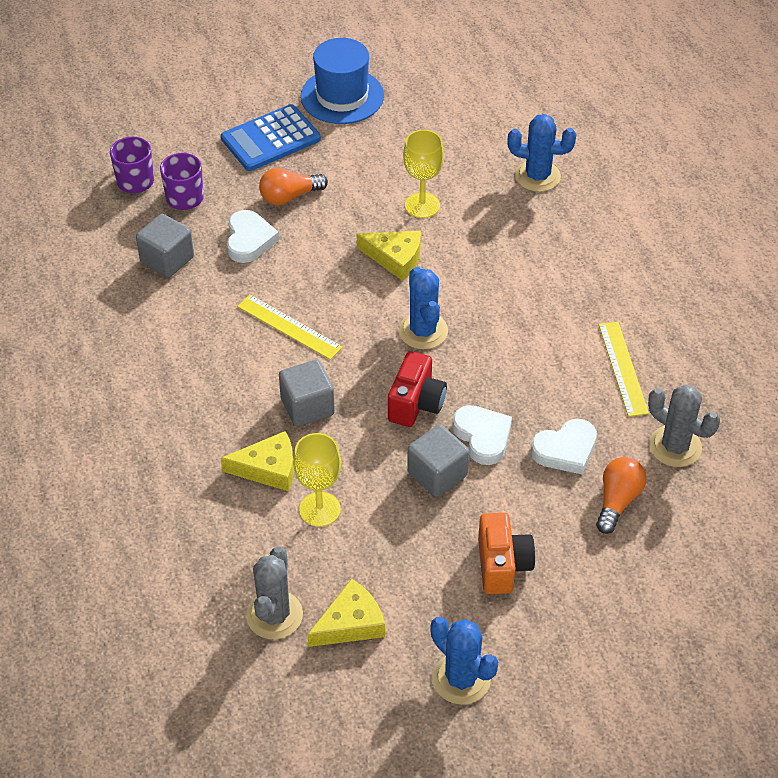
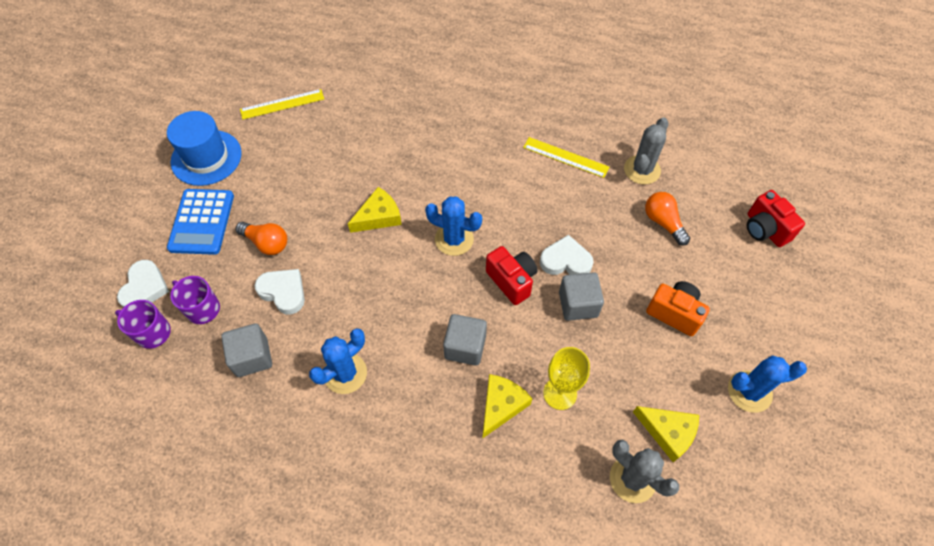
camera: 55 degrees left, 10 degrees up
(289, 196) = (266, 243): orange light bulb -> orange light bulb turned 75 degrees counterclockwise
(289, 327) = (385, 315): yellow ruler -> yellow ruler (282, 104)
(350, 623) = (668, 432): yellow cheese -> yellow cheese turned 120 degrees clockwise
(422, 205) = (347, 174): yellow goblet -> none
(537, 176) = (379, 102): blue cactus -> blue cactus (345, 373)
(565, 450) = (607, 224): white heart -> white heart (145, 288)
(675, 446) = (642, 170): grey cactus -> grey cactus turned 45 degrees counterclockwise
(703, 606) = (765, 229): none -> red camera

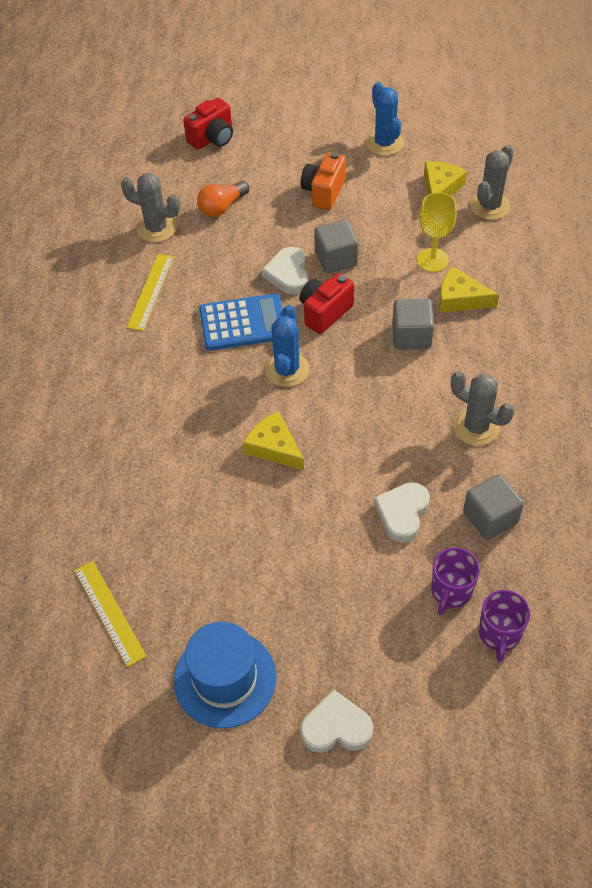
camera: 100 degrees left, 5 degrees down
(145, 288) = (445, 669): white heart -> white heart (336, 727)
(202, 222) = (331, 641): blue calculator -> blue calculator (243, 323)
(266, 243) = (342, 553): orange light bulb -> none
(345, 373) = (476, 427): blue cactus -> grey cactus

